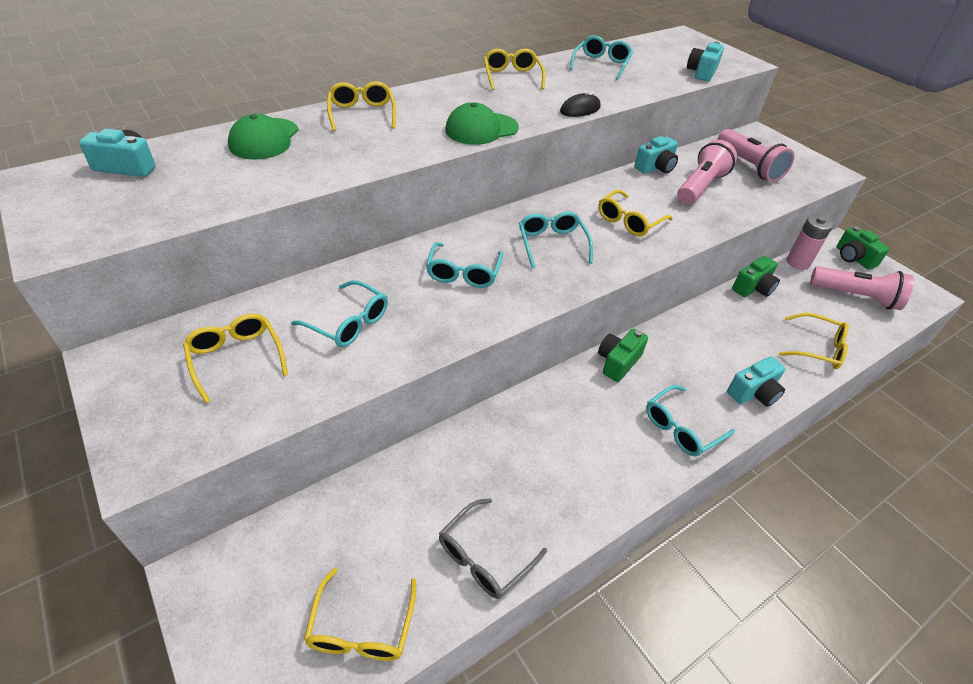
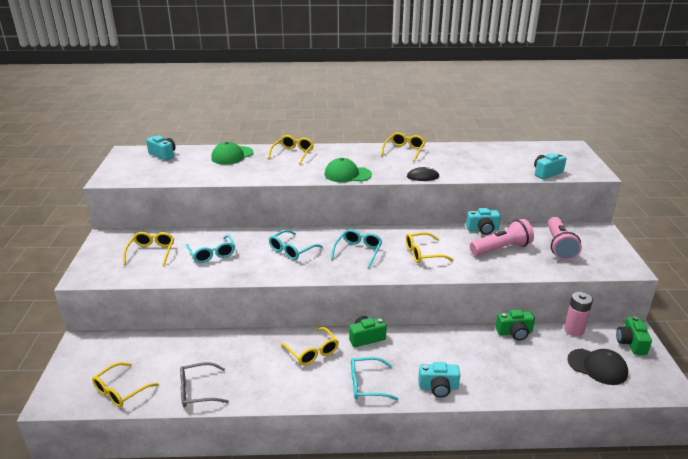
camera: 35 degrees right, 15 degrees down
(601, 64) = (476, 154): turquoise glasses -> none
(817, 348) = (520, 383): yellow glasses -> yellow glasses (312, 352)
(856, 297) = (597, 367): pink flashlight -> black cap

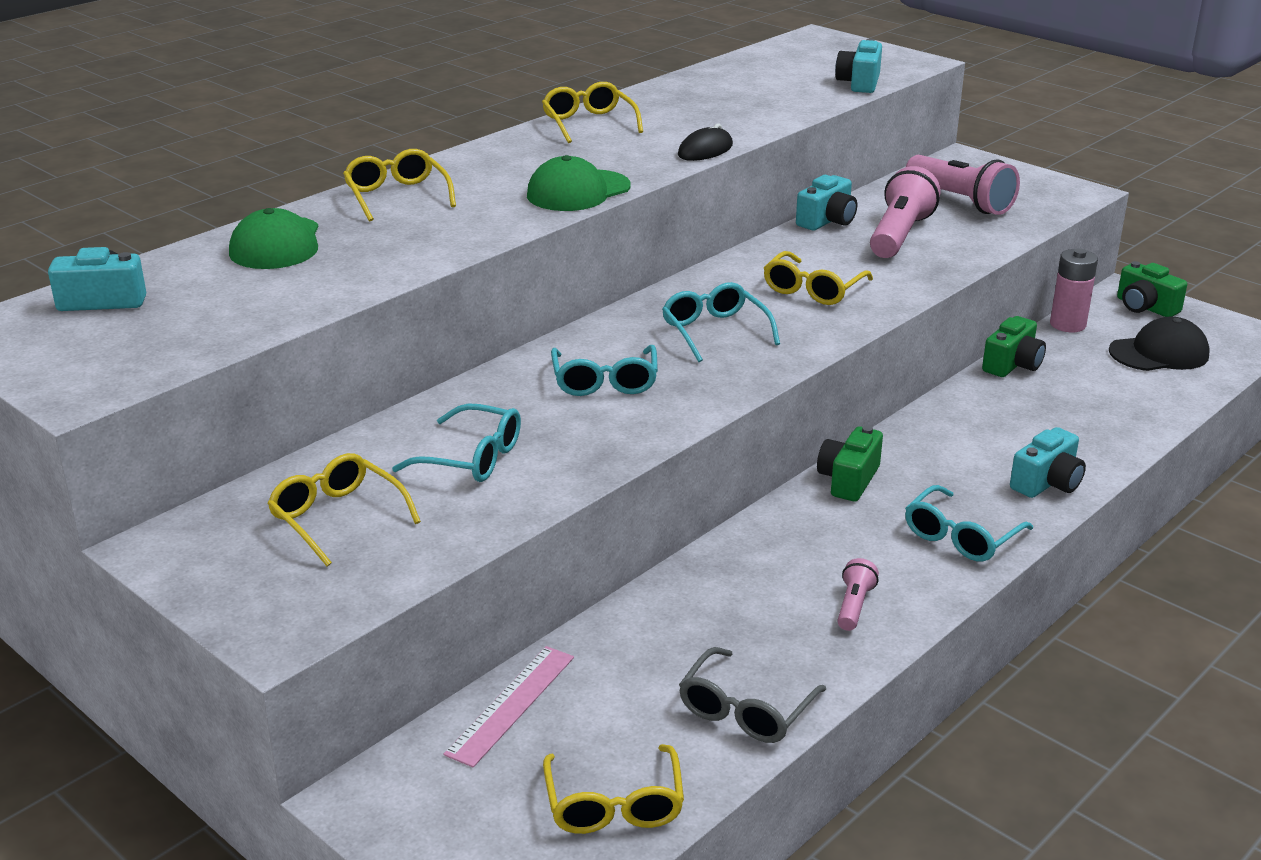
camera: 45 degrees left, 0 degrees up
(150, 342) = (511, 704): none -> pink ruler
(287, 382) = (854, 606): none -> pink flashlight
(312, 352) = (810, 544): yellow glasses -> none

